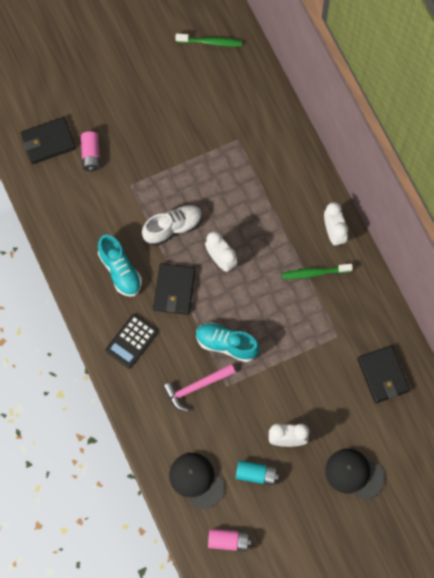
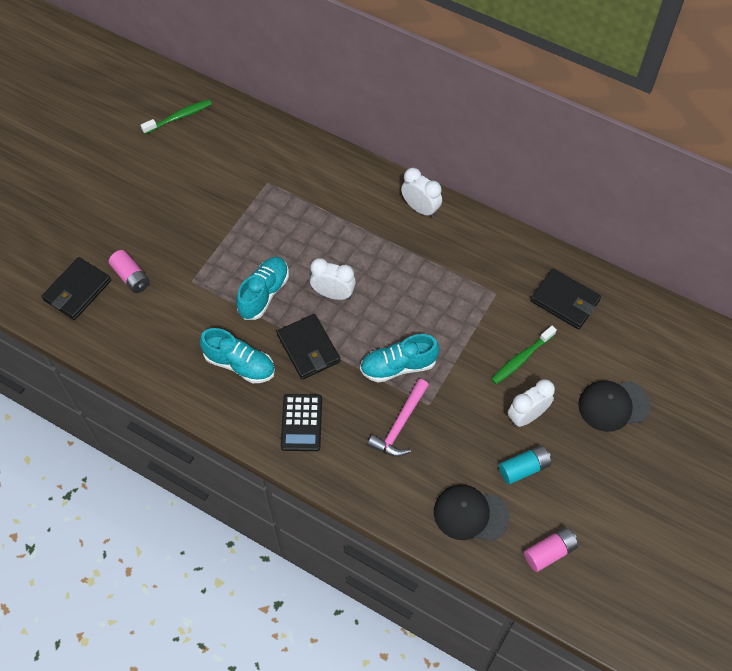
camera: 35 degrees left, 10 degrees down
(173, 228) = (264, 294): white shoe -> turquoise shoe
(314, 273) = (430, 252): green toothbrush -> green toothbrush (521, 359)

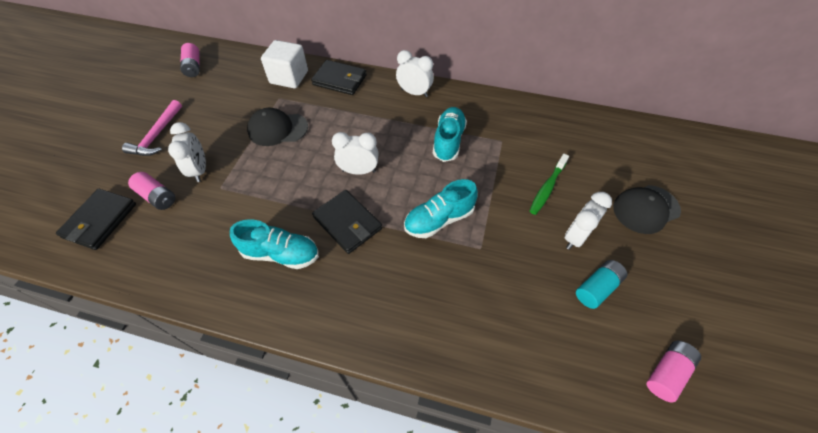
camera: 15 degrees left, 5 degrees down
(174, 256) = (200, 170): none -> white clock
(179, 117) = (193, 67): green toothbrush -> pink battery
(264, 294) = (293, 184): turquoise shoe -> turquoise shoe (448, 141)
(284, 155) = (289, 77): none -> white cube
(301, 423) = (358, 298): black calculator -> none
(400, 425) = (460, 275): pink hammer -> pink hammer (157, 135)
(470, 514) = (567, 352): black cap -> black cap (277, 129)
(565, 301) = (561, 135): black wallet -> black wallet (340, 80)

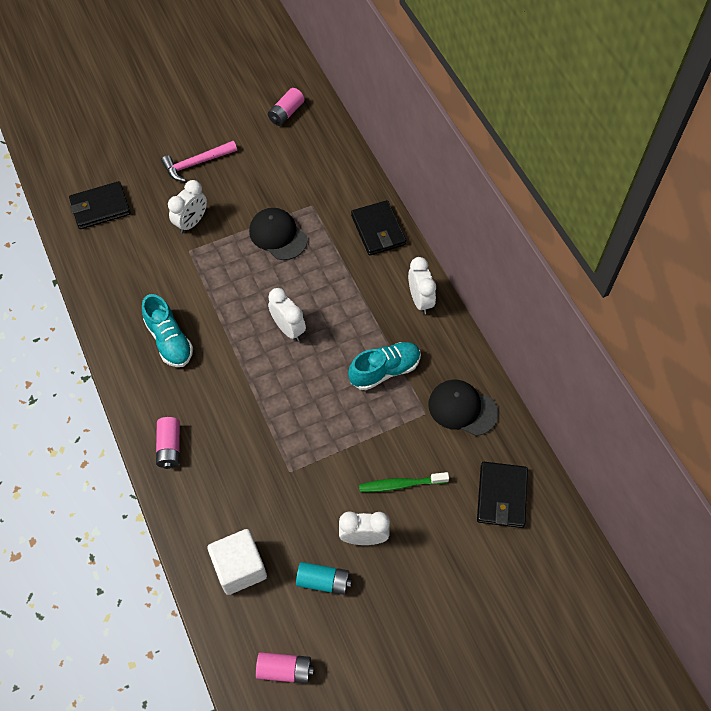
camera: 50 degrees right, 5 degrees up
(157, 197) = (147, 220): pink battery -> pink battery (170, 447)
(289, 77) = (343, 190): white cube -> white cube (240, 568)
(347, 223) = (232, 361): black wallet -> black wallet (501, 496)
(439, 219) = (291, 423): turquoise shoe -> none
(645, 209) = (448, 580): black cap -> black cap (462, 408)

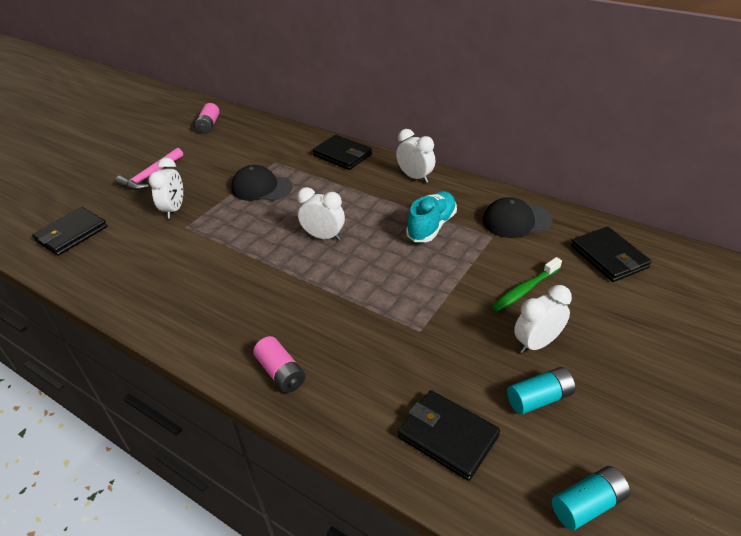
camera: 30 degrees left, 20 degrees down
(169, 340) = (214, 292): turquoise shoe -> none
(240, 568) = (448, 436): white cube -> black wallet
(285, 669) = (588, 504): pink battery -> turquoise battery

